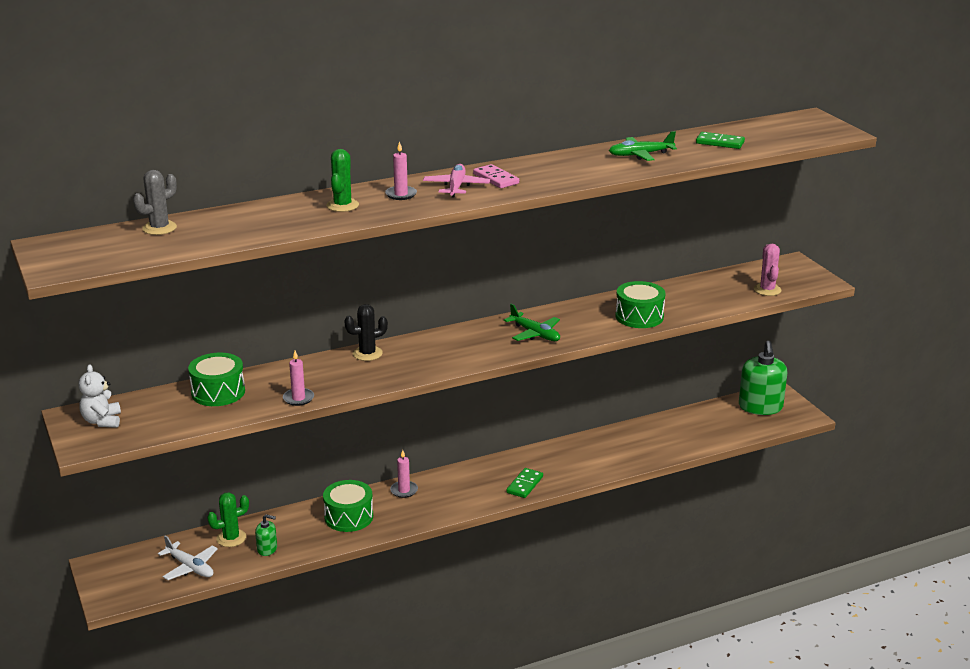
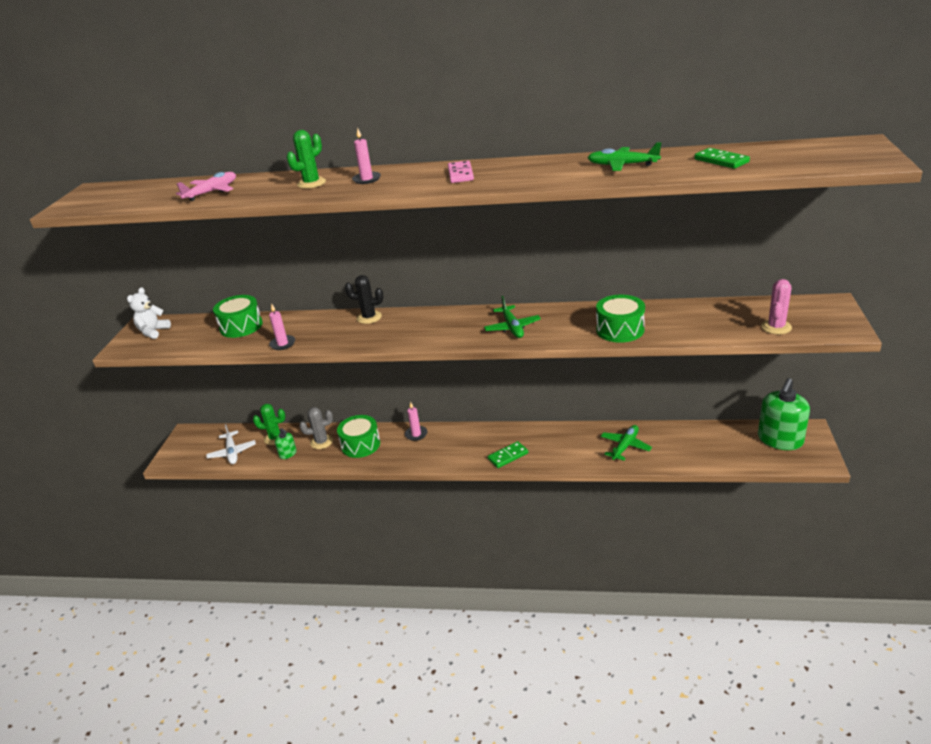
camera: 35 degrees right, 5 degrees up
(159, 228) = (171, 186): grey cactus -> grey cactus (321, 442)
(456, 187) = (418, 178): pink plane -> pink plane (212, 192)
(631, 447) = (625, 446): none -> green plane

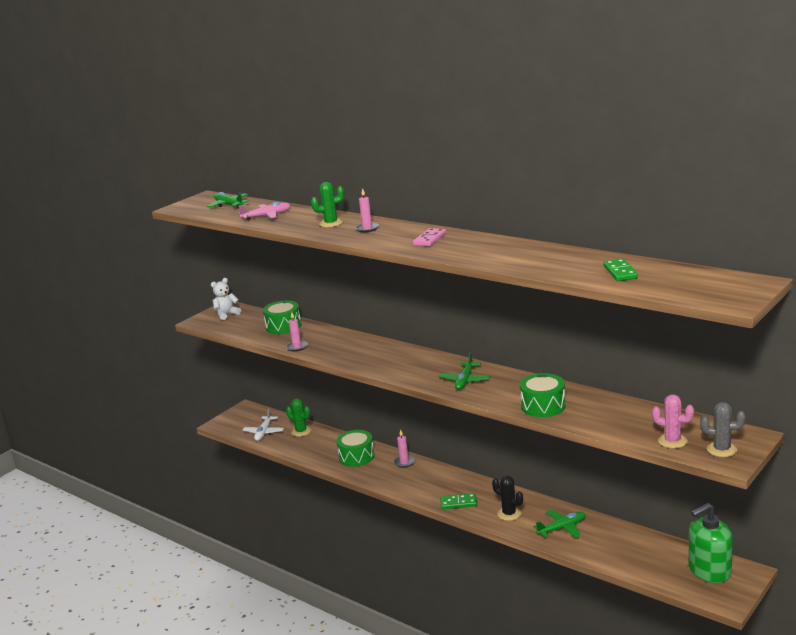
camera: 30 degrees right, 10 degrees down
(288, 454) = (300, 446): green soap dispenser -> none
(321, 442) = (330, 445): grey cactus -> grey cactus (721, 449)
(369, 317) = (373, 344): black cactus -> black cactus (509, 514)
(622, 165) = (545, 258): green plane -> green plane (229, 205)
(776, 327) = (672, 441): pink cactus -> pink cactus turned 60 degrees clockwise

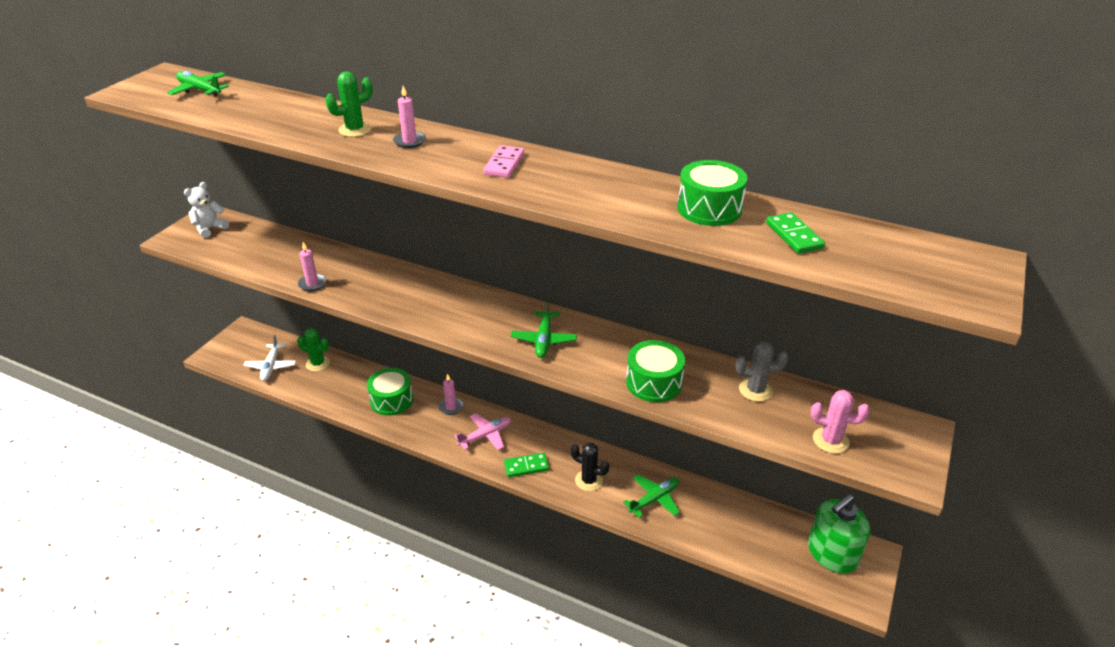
camera: 15 degrees left, 15 degrees up
(266, 216) = (258, 112): pink plane -> pink plane (485, 435)
(283, 326) = (289, 248): green drum -> green drum (709, 208)
(721, 449) = (894, 453): grey cactus -> grey cactus (755, 390)

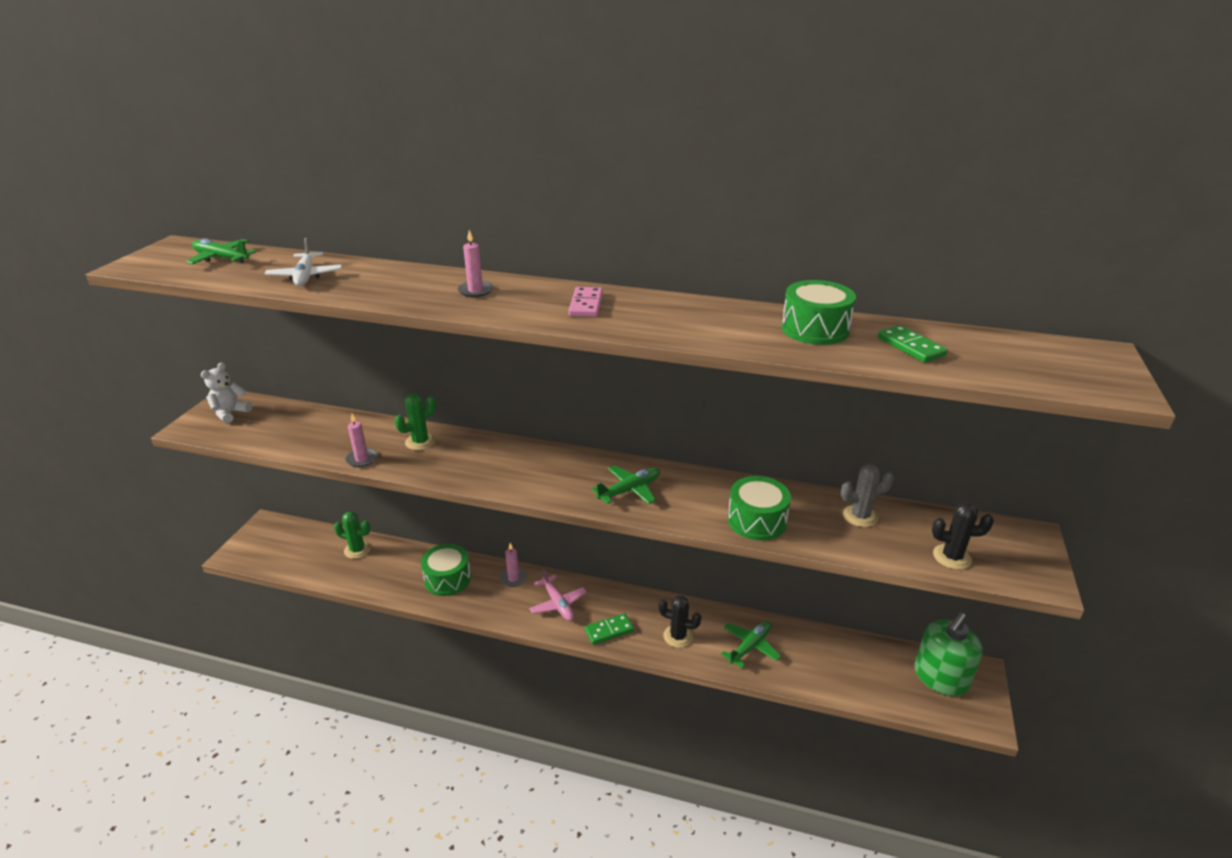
camera: 10 degrees left, 5 degrees down
(271, 366) = (305, 559): white plane -> white plane (305, 276)
(355, 130) = (411, 284): green cactus -> green cactus (420, 442)
(485, 435) = (558, 604): pink plane -> pink plane turned 105 degrees clockwise
(544, 340) = (629, 490): green plane -> green plane turned 120 degrees counterclockwise
(830, 440) = (952, 557): pink cactus -> black cactus

